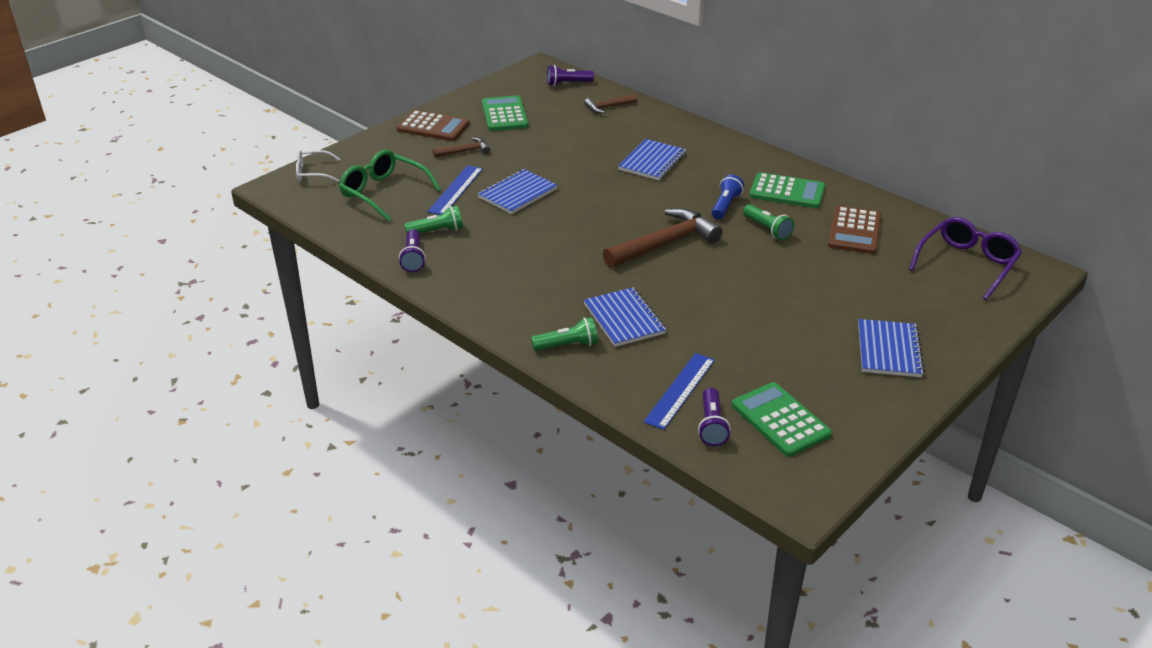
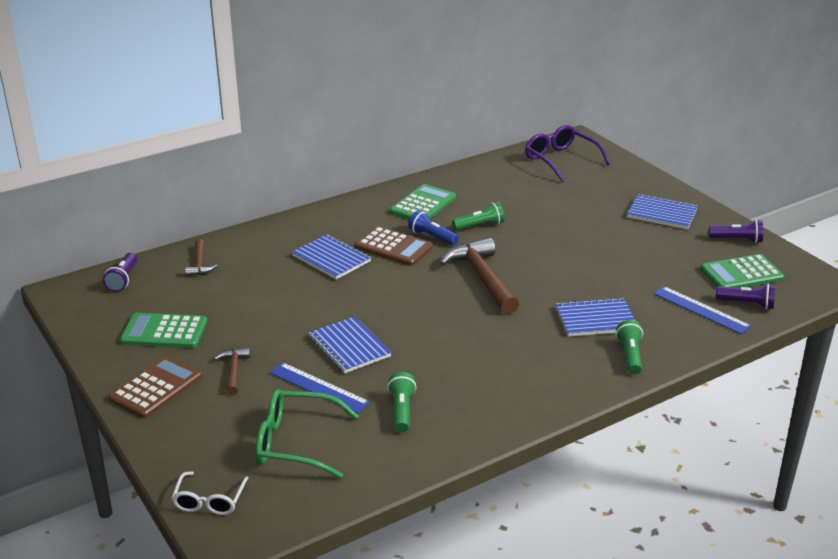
camera: 75 degrees left, 5 degrees down
(383, 193) = (295, 443): green glasses -> green glasses turned 45 degrees clockwise
(413, 258) = (450, 433): purple flashlight -> purple flashlight (737, 240)
(854, 231) = (498, 190): brown calculator -> brown calculator (393, 247)

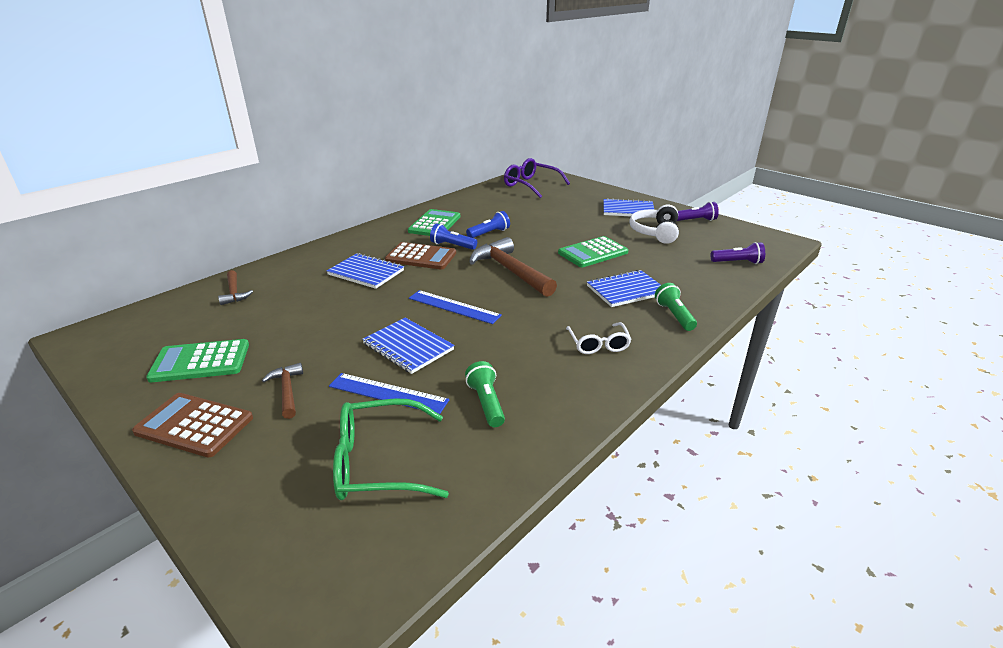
camera: 15 degrees left, 0 degrees up
(123, 279) = (151, 317): purple flashlight -> none
(156, 388) = (194, 425): brown calculator -> brown calculator turned 90 degrees counterclockwise
(209, 501) = (281, 568): white glasses -> white glasses (598, 344)
(479, 226) = (489, 233): green flashlight -> blue flashlight
(675, 250) = (655, 232): none -> white headphones
(701, 310) = (706, 271): blue ruler -> blue ruler (454, 307)
(741, 274) = (716, 242): green calculator -> green calculator (593, 253)

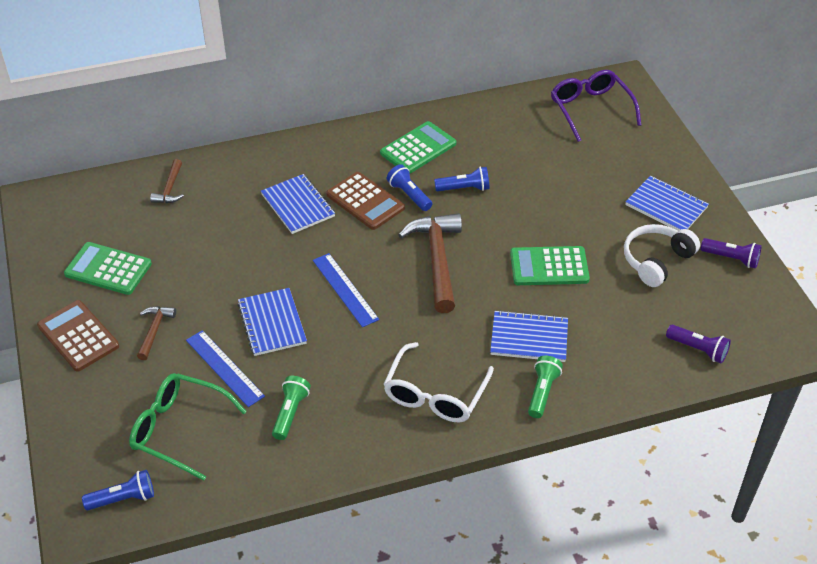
camera: 30 degrees right, 15 degrees up
(358, 563) = (123, 499): none -> blue flashlight
(598, 344) = (435, 394): white glasses -> white glasses, size x1.62

